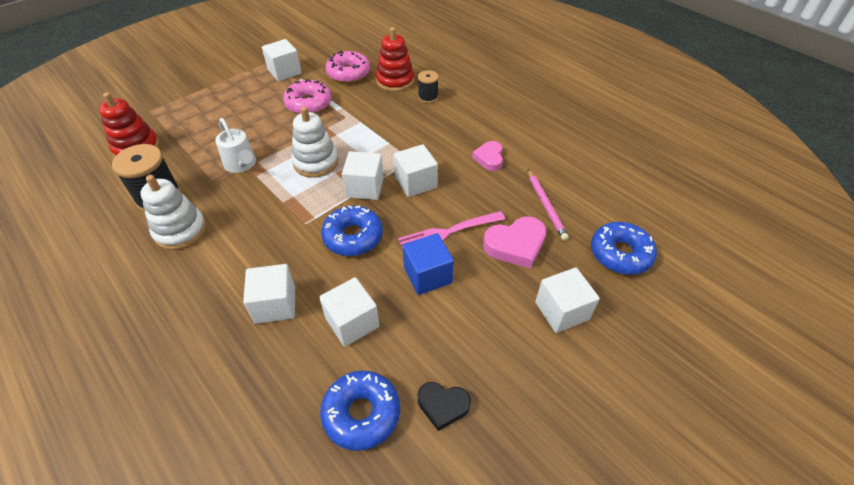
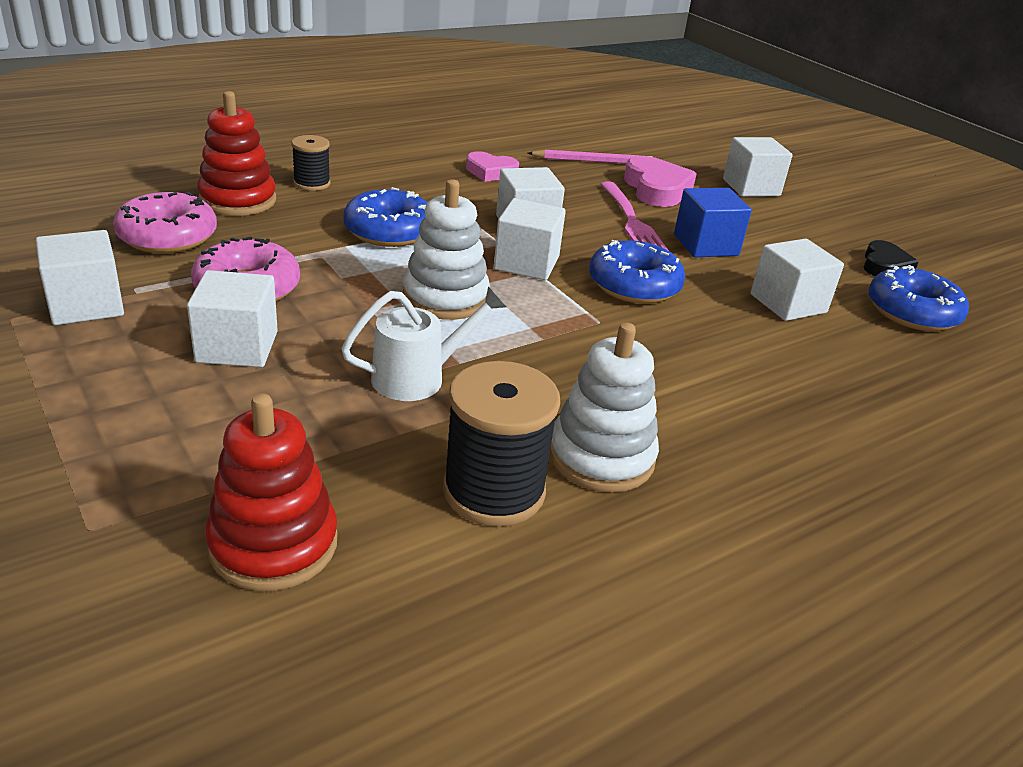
camera: 85 degrees left, 15 degrees down
(275, 304) = (767, 359): white cube -> white cube (237, 347)
(620, 254) = (672, 146): blue donut -> blue donut (389, 231)

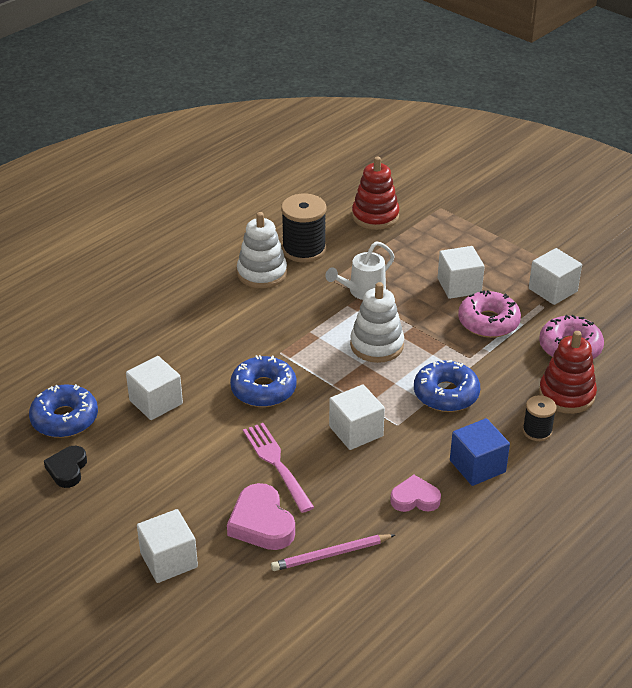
camera: 170 degrees right, 5 degrees up
(526, 263) = (340, 389): white cube -> none
(705, 245) = (214, 450): blue cube -> blue cube (477, 466)

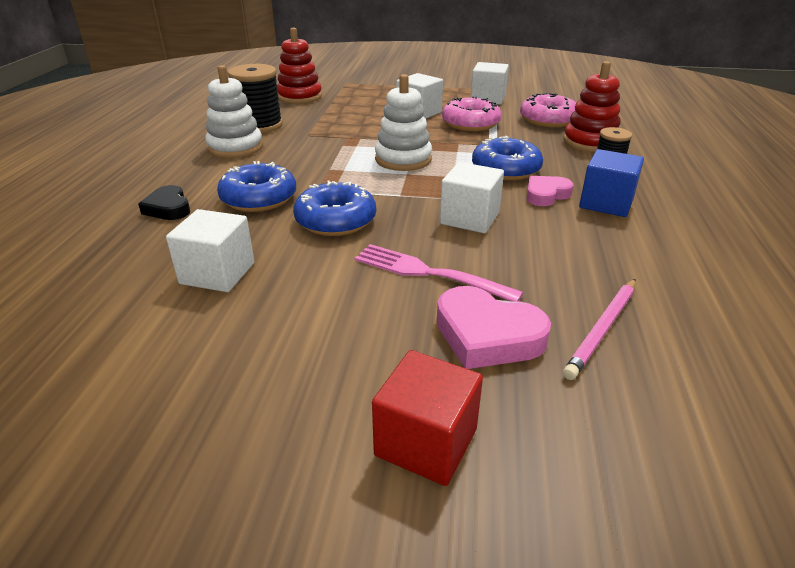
camera: 35 degrees left, 5 degrees down
(65, 419) = (93, 338): blue donut -> blue donut (259, 198)
(67, 469) = (146, 398): black heart -> black heart (168, 208)
(169, 560) = (426, 442): white cube -> red cube
(362, 291) = (345, 134): white watering can -> none
(415, 499) = (598, 245): pink heart -> pink heart (546, 195)

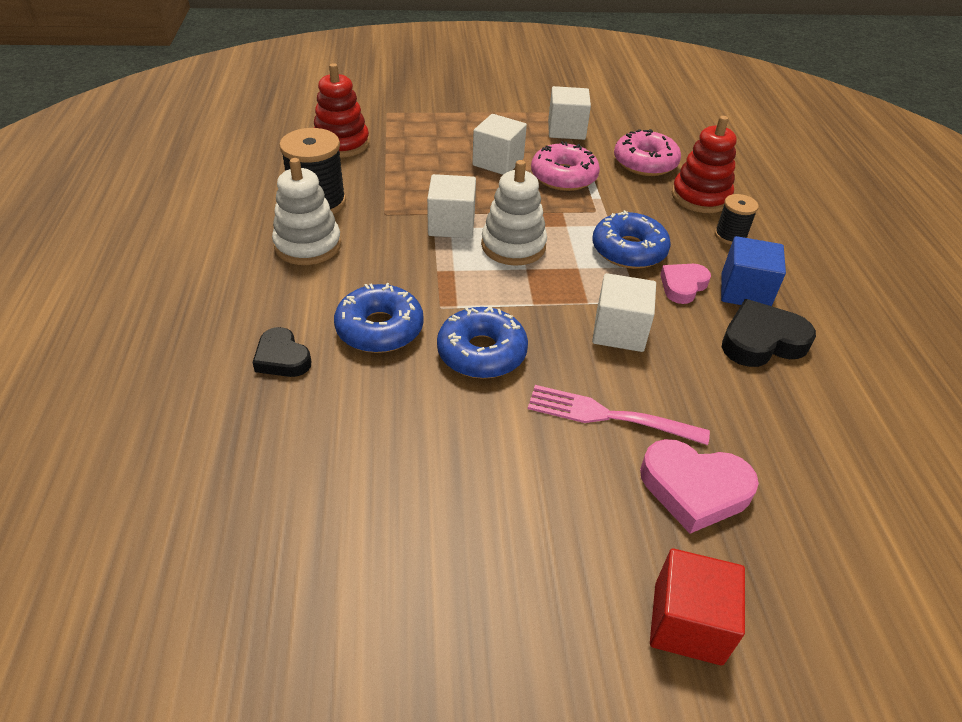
camera: 15 degrees left, 10 degrees up
(217, 273) = (392, 449): white cube -> white cube (451, 225)
(603, 329) = (792, 464): pink pencil -> none
(608, 237) = (761, 341): none -> black heart

